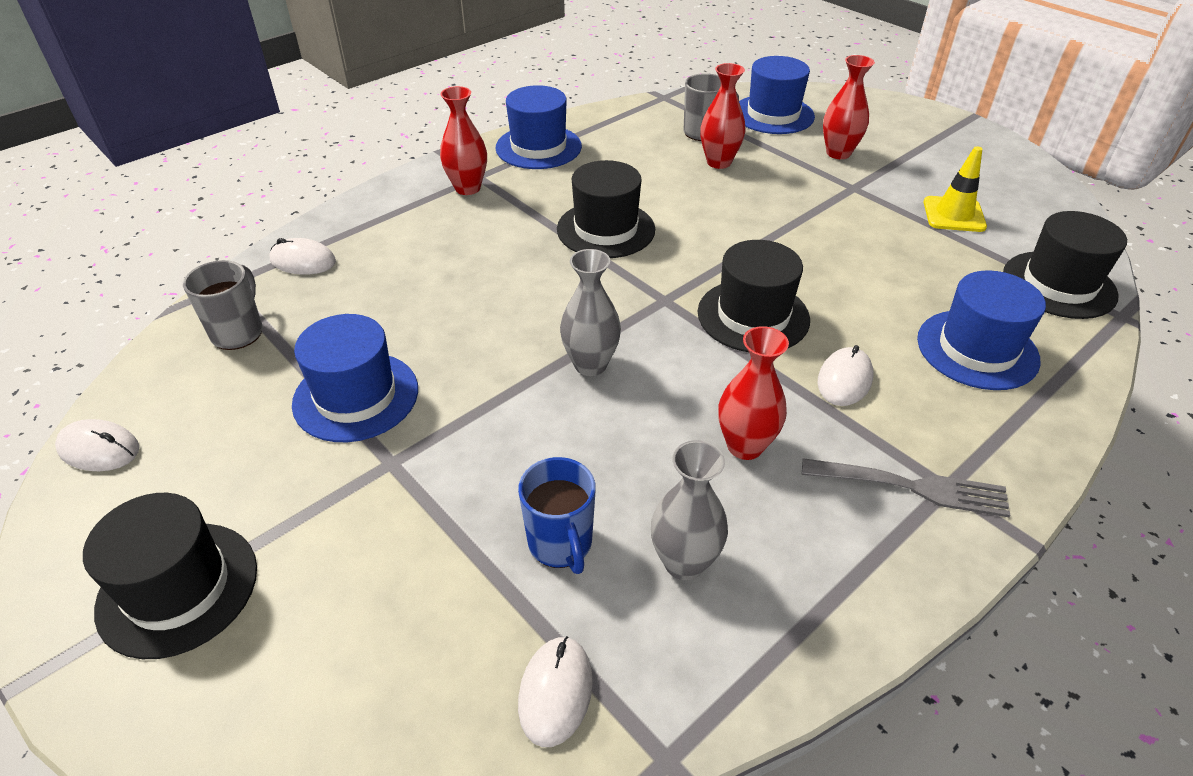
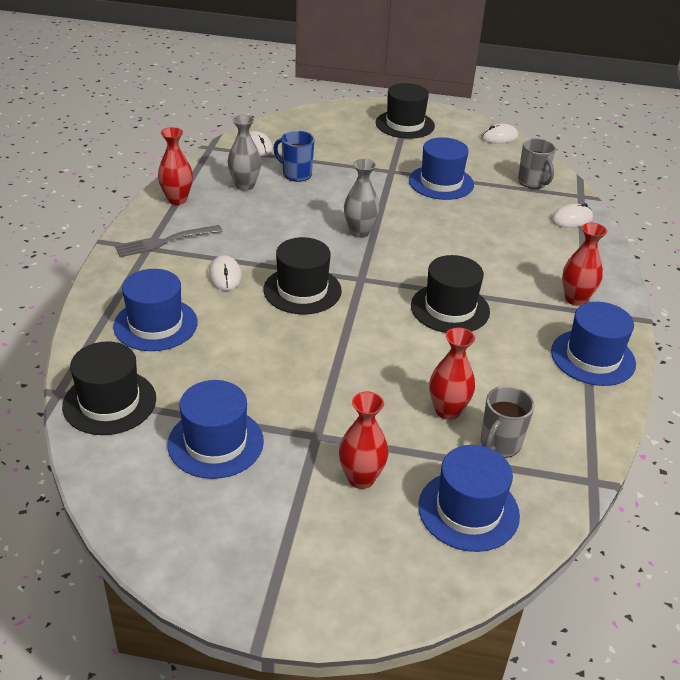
camera: 140 degrees right, 5 degrees down
(745, 446) = (253, 228): red vase -> red vase (177, 200)
(954, 214) = (215, 443): yellow traffic cone -> blue hat

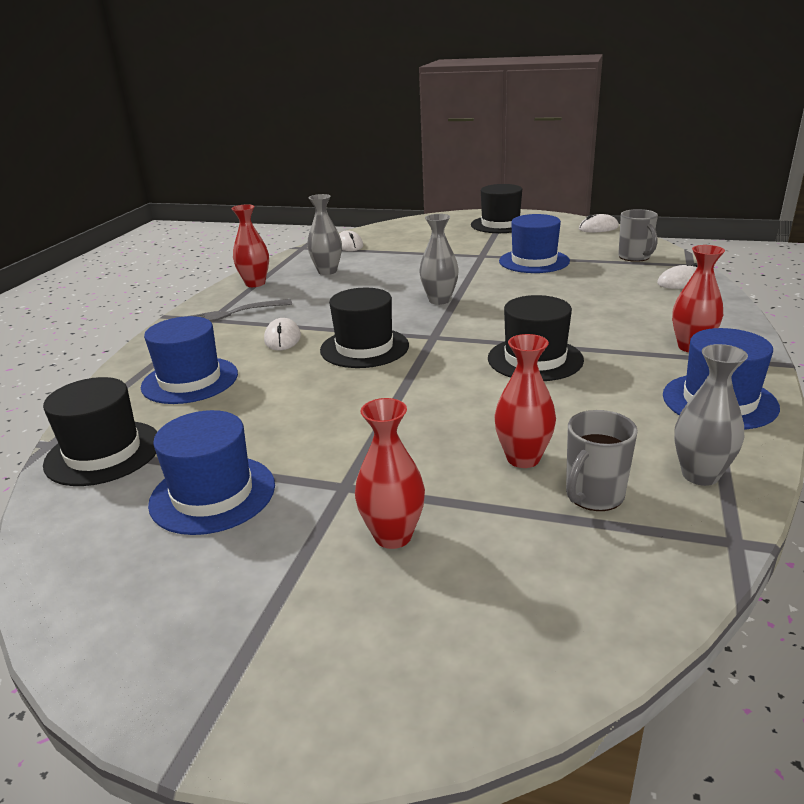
camera: 10 degrees right, 10 degrees down
(296, 174) = (382, 261): blue mug -> none
(468, 510) = (544, 578): blue hat -> none
(574, 427) = (700, 475): none -> grey vase

